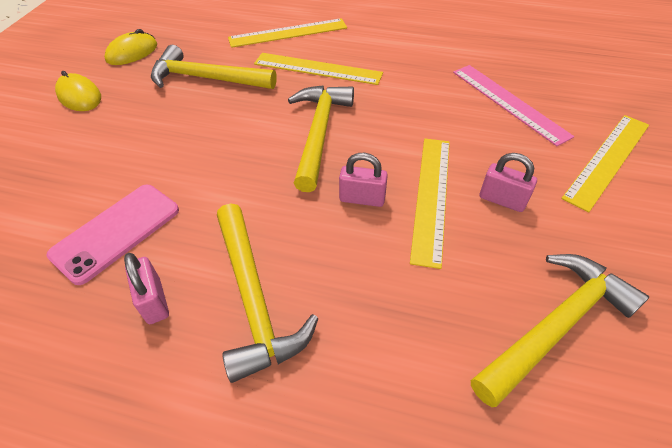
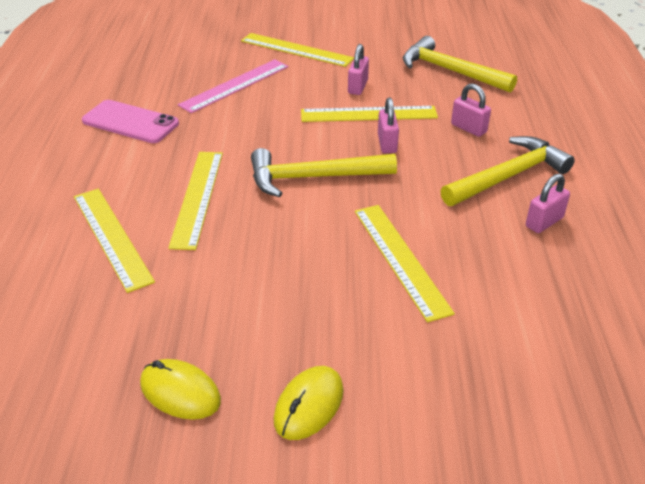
camera: 105 degrees left, 10 degrees down
(116, 232) = (500, 269): pink phone -> pink phone (130, 122)
(175, 166) = (400, 259): none -> yellow ruler
(206, 78) = (236, 284): yellow hammer -> none
(376, 292) = (468, 128): none -> pink padlock

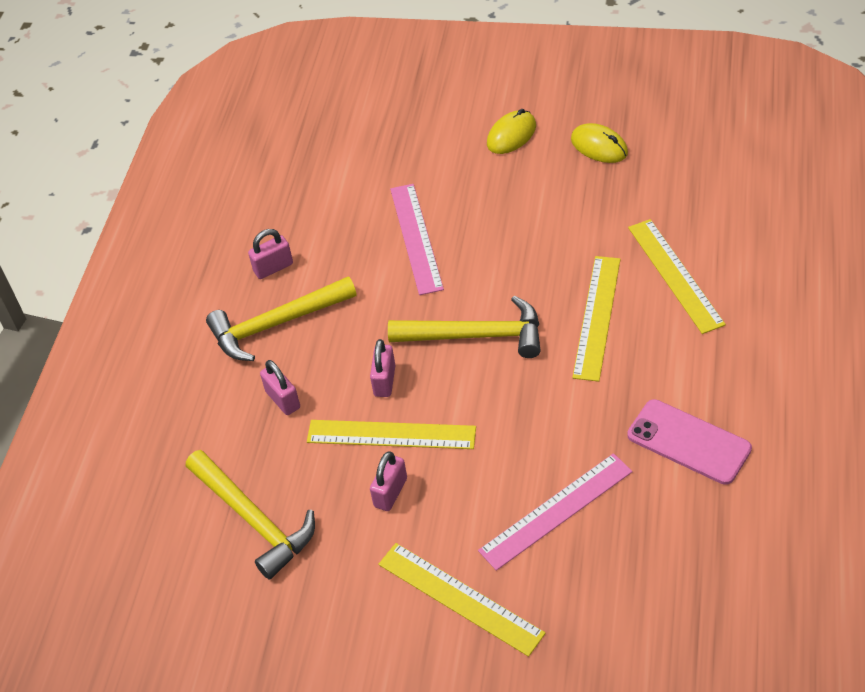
camera: 165 degrees left, 10 degrees up
(400, 259) = (416, 238): yellow ruler -> pink ruler

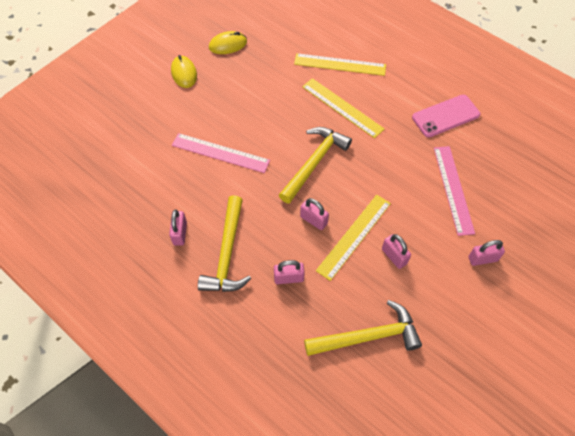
camera: 65 degrees left, 10 degrees up
(460, 598) = (482, 259): yellow ruler -> pink padlock

